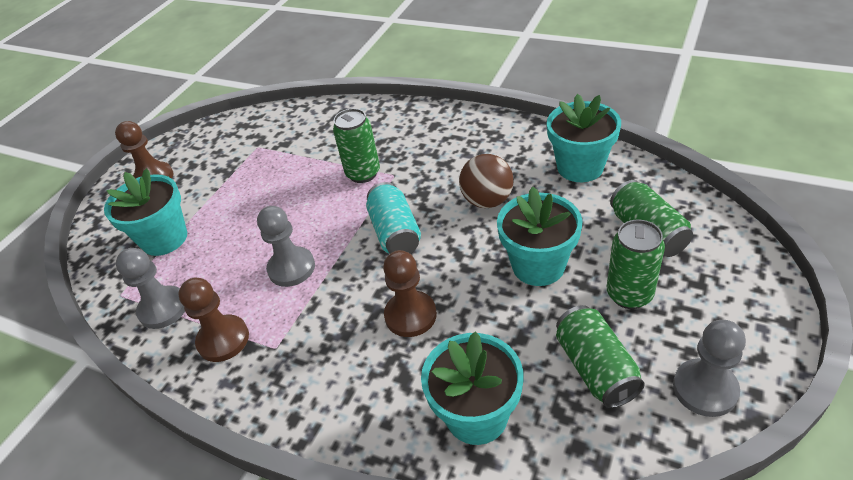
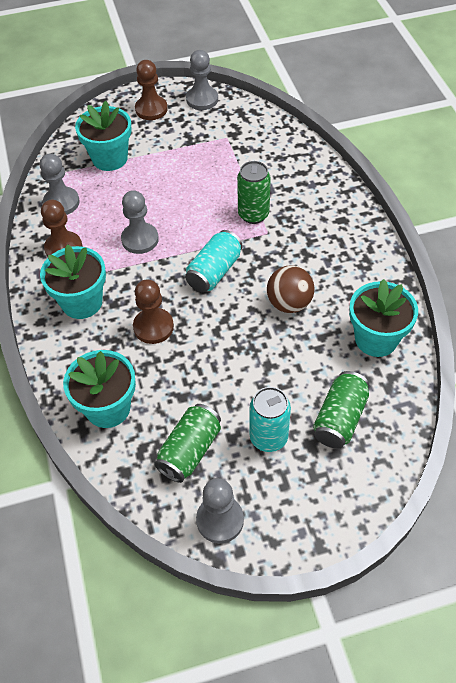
camera: 45 degrees right, 10 degrees up
(194, 140) = (202, 99): none -> grey pawn
(538, 266) = (251, 370): turquoise flower pot -> turquoise flower pot (82, 302)
(629, 294) = (268, 437): green can -> turquoise can

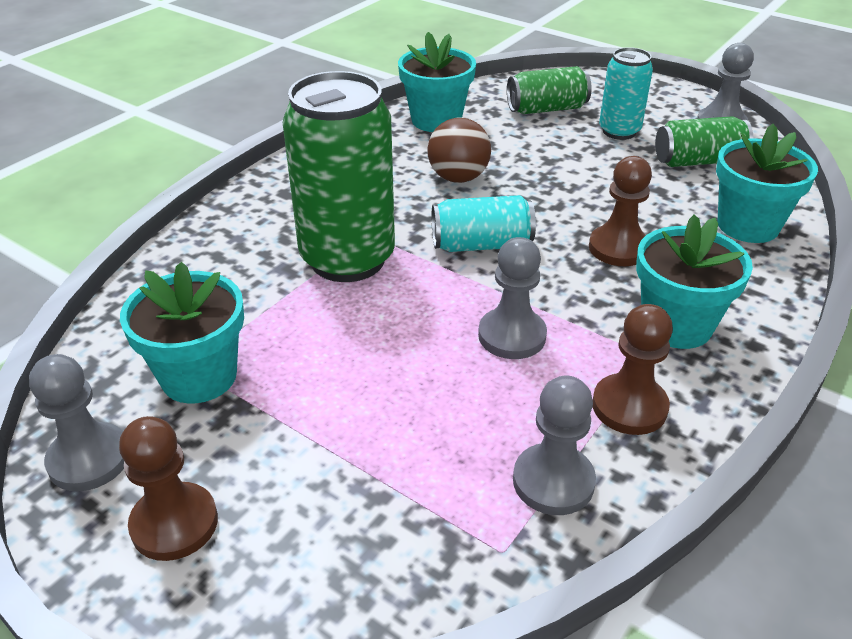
camera: 130 degrees left, 15 degrees down
(110, 158) = (379, 491): turquoise flower pot -> turquoise flower pot (199, 376)
(253, 214) = (347, 259): green can -> green can, size x1.82

